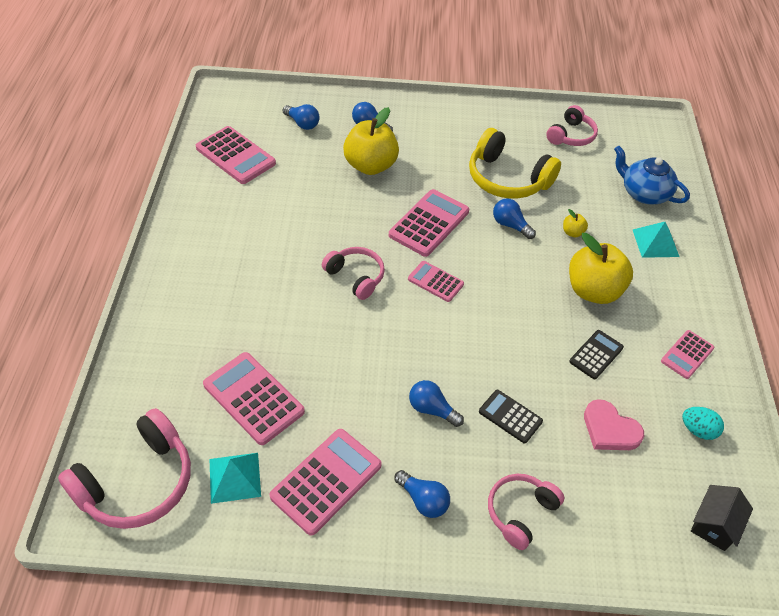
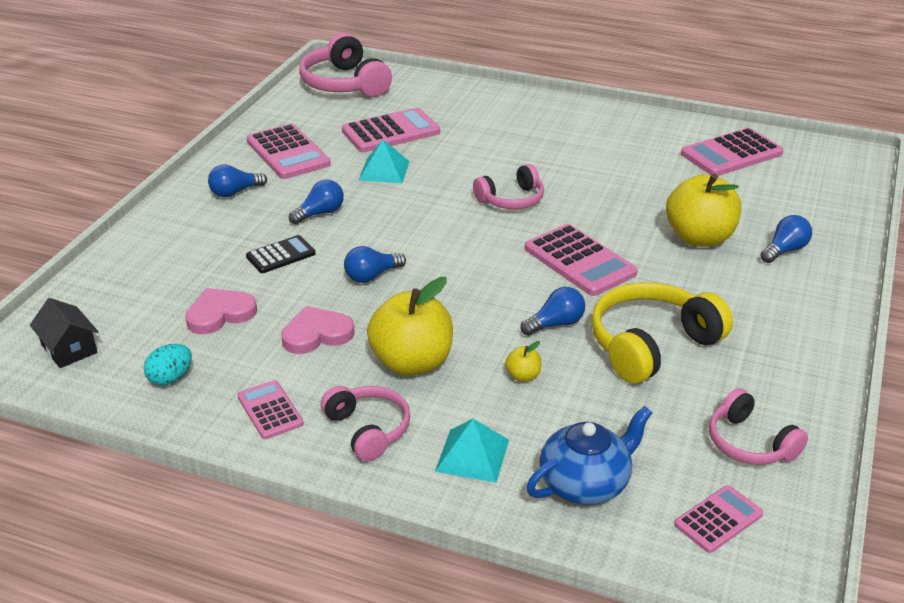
camera: 110 degrees right, 15 degrees down
(234, 477) = (321, 117): turquoise pyramid -> turquoise pyramid (384, 170)
(302, 124) = (792, 202): blue light bulb -> blue light bulb (372, 276)
(435, 282) = (482, 247): pink calculator -> pink calculator (718, 519)
(520, 512) = (182, 237): pink headphones -> pink headphones (368, 429)
(596, 355) = (317, 334): black calculator -> pink heart

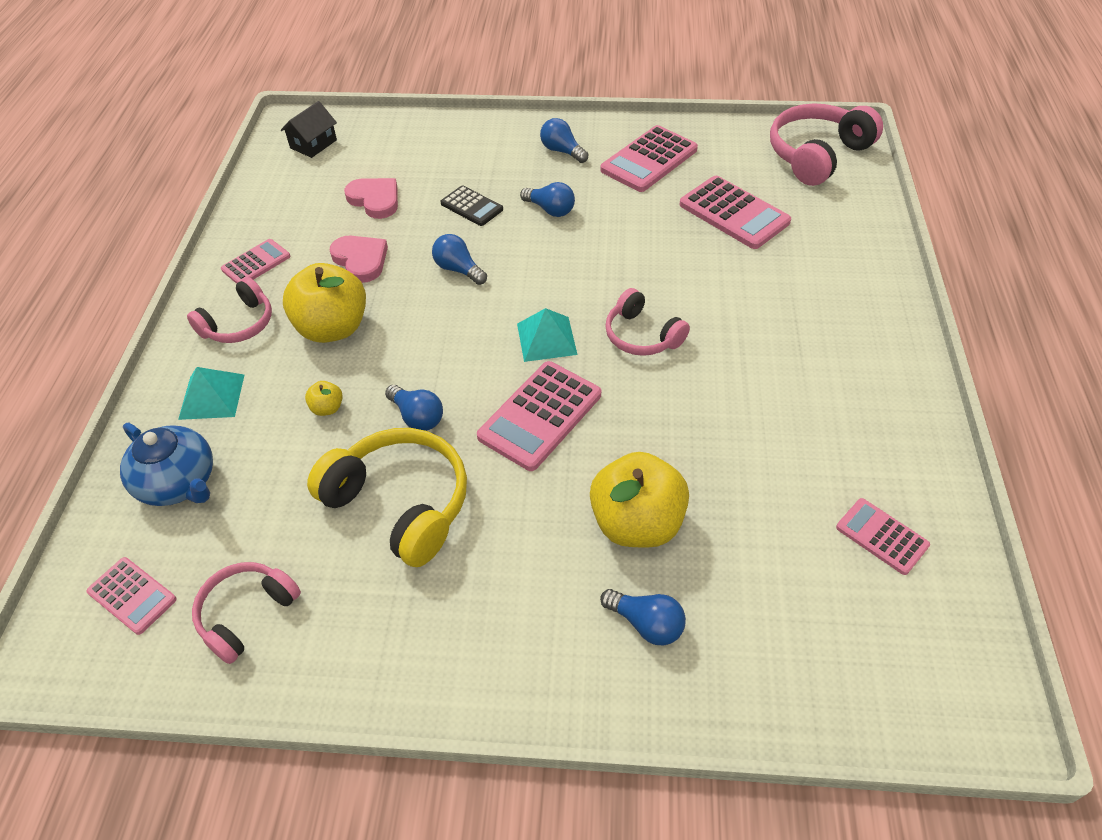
camera: 75 degrees right, 15 degrees up
(170, 378) = (287, 201): turquoise egg -> none
(384, 170) = (651, 229): turquoise pyramid -> turquoise pyramid (546, 339)
(731, 154) = (881, 536): pink calculator -> pink calculator, size x0.59

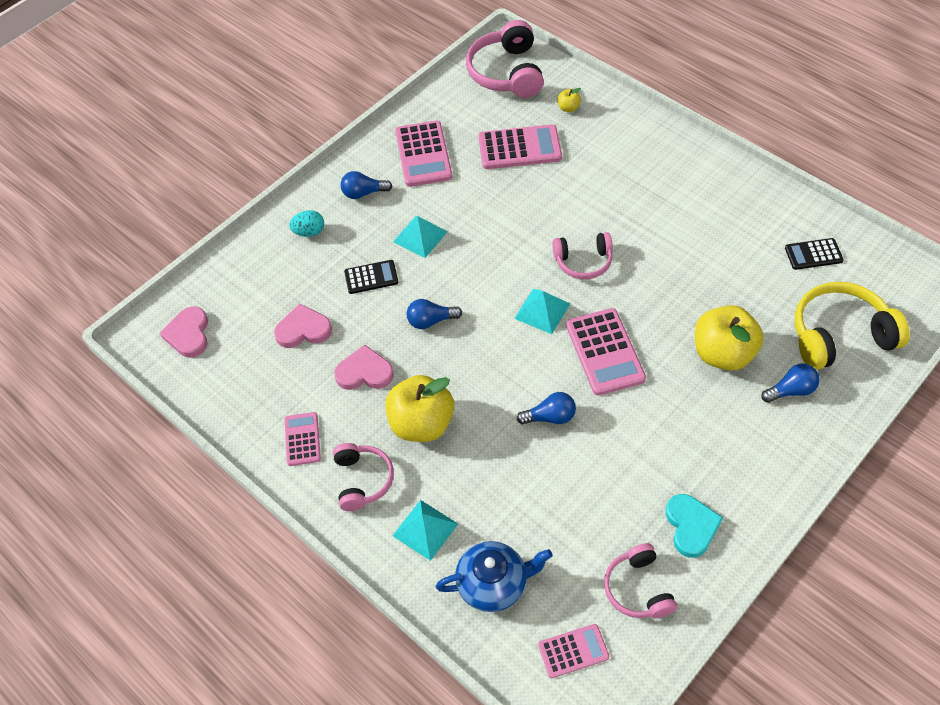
camera: 50 degrees left, 5 degrees up
(313, 144) = (188, 334): black house -> pink heart
(327, 408) = (498, 464): yellow apple -> yellow apple (568, 108)
(365, 622) = (691, 526): none -> turquoise heart
(400, 504) = (615, 463): yellow headphones -> yellow headphones (840, 335)
(484, 146) = (309, 232): none -> turquoise egg
(550, 210) = (420, 236): blue light bulb -> turquoise pyramid
(881, 536) = (813, 254): pink calculator -> black calculator

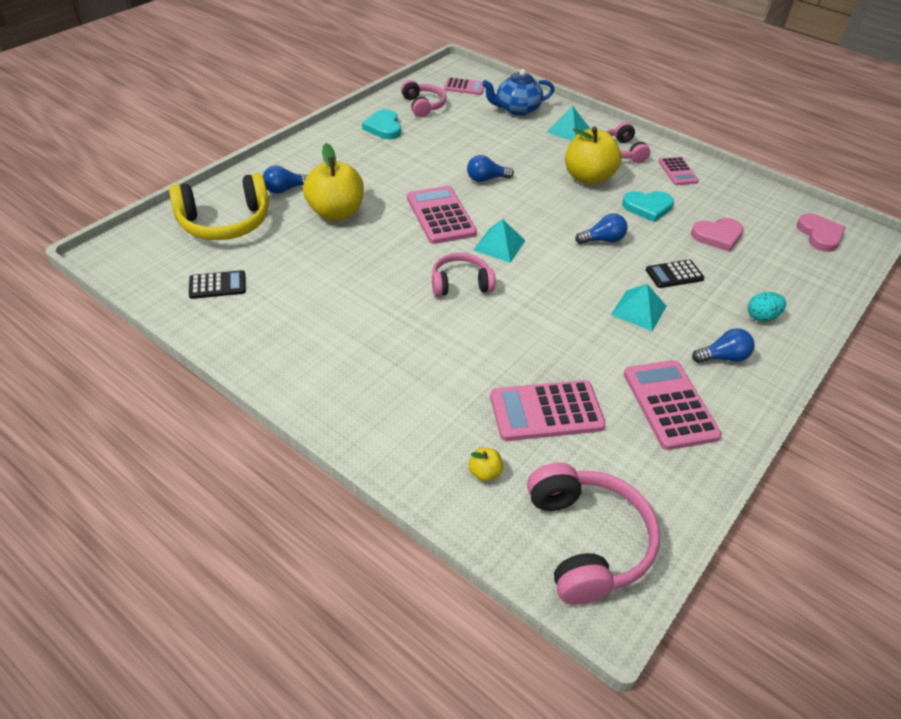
camera: 170 degrees right, 10 degrees down
(364, 372) = (647, 207): pink heart -> turquoise heart
(573, 651) = (464, 87): pink calculator -> pink calculator turned 150 degrees counterclockwise

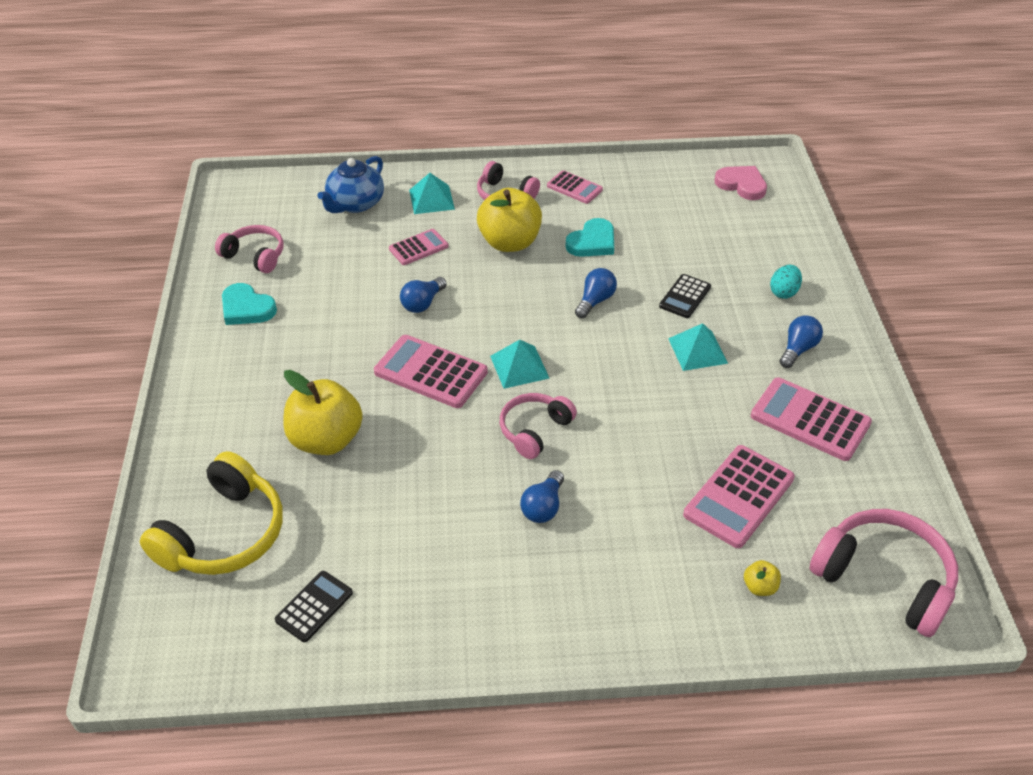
camera: 40 degrees left, 0 degrees up
(285, 189) = (237, 451): blue light bulb -> blue light bulb (543, 507)
(464, 87) = (270, 207): pink calculator -> pink calculator (418, 248)
(717, 236) = (674, 236): pink heart -> none

